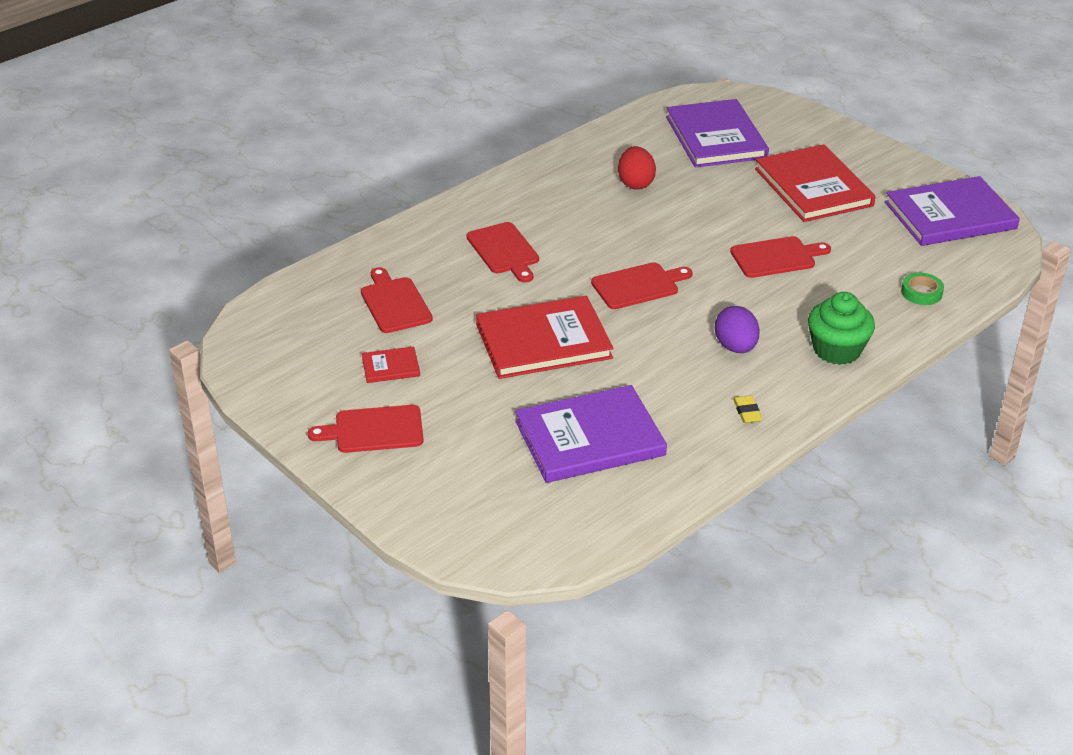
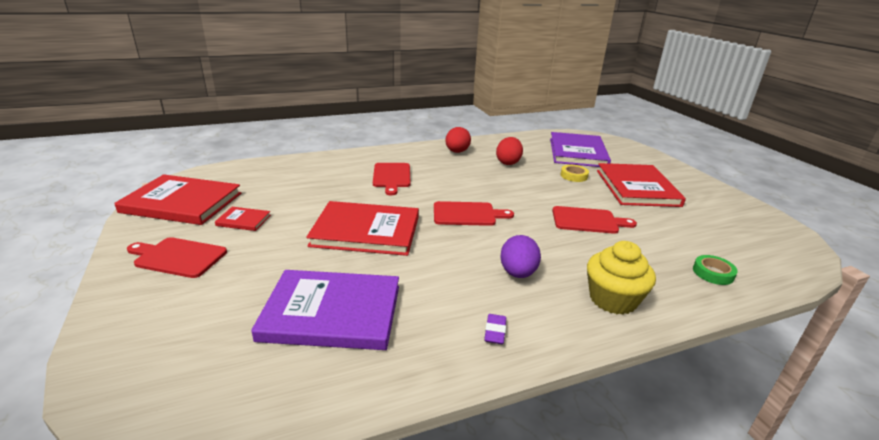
camera: 20 degrees right, 10 degrees down
(286, 364) = (182, 203): none -> red book
(395, 303) = (292, 187): red cutting board -> none
(555, 180) = (457, 152): none -> red egg
(730, 186) = (574, 176): none -> yellow tape
(747, 412) = (495, 331): yellow eraser -> purple eraser
(836, 350) = (613, 299): green cupcake -> yellow cupcake
(950, 215) = (750, 225): purple book -> none

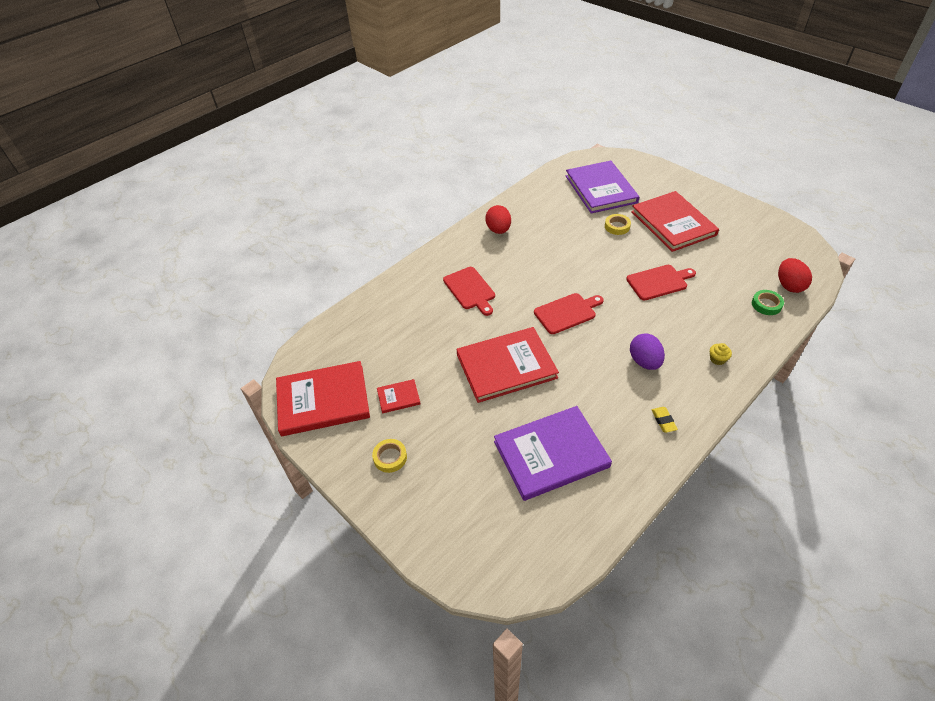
camera: 20 degrees left, 20 degrees up
(178, 257) = (390, 457): red cutting board -> yellow tape
(495, 331) = (663, 421): purple eraser -> yellow eraser
(508, 162) = (553, 229): red egg -> red egg (789, 285)
(613, 299) = (717, 359): yellow cupcake -> yellow cupcake, size x0.44

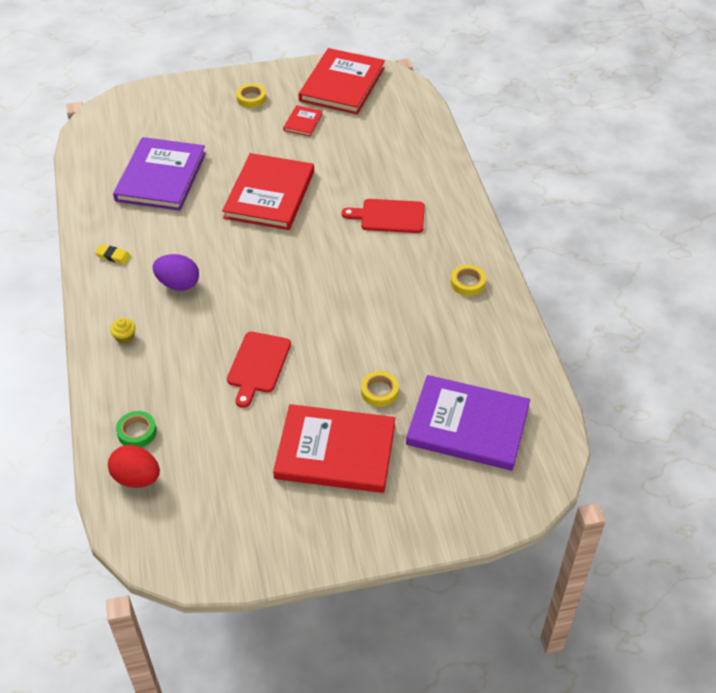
camera: 120 degrees right, 0 degrees up
(498, 230) = (467, 283): red egg -> yellow tape
(567, 313) = (289, 267): red cutting board -> none

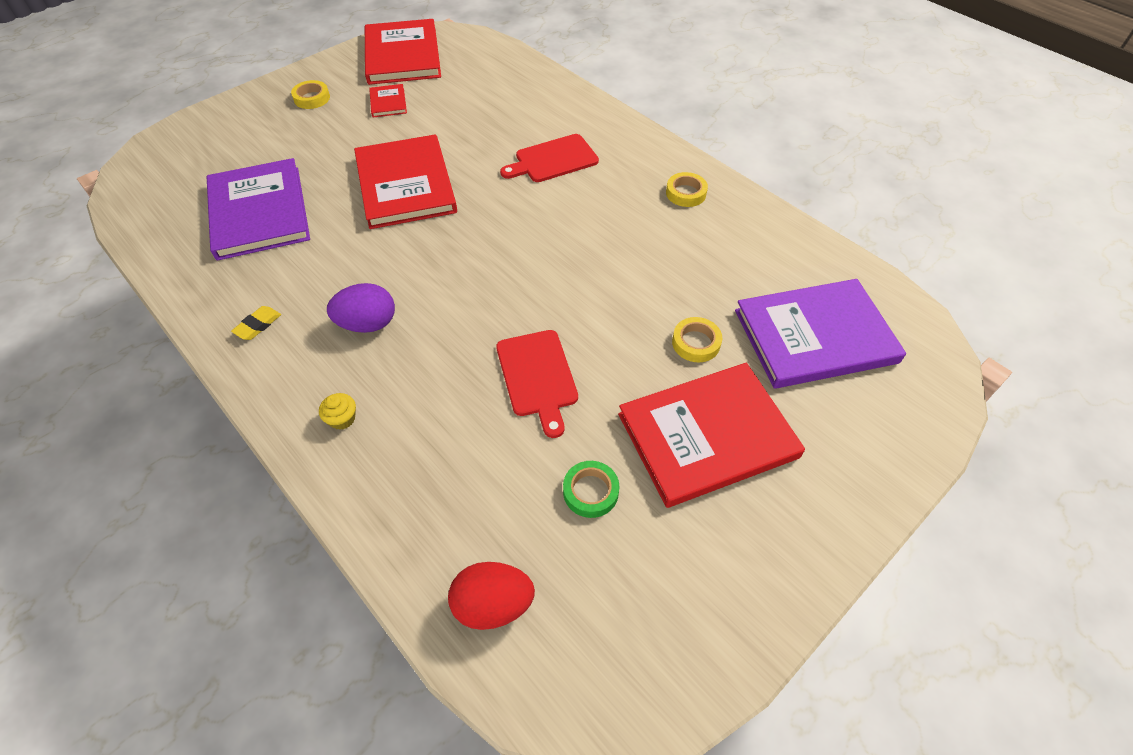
camera: 30 degrees left, 5 degrees up
(113, 256) = (258, 325): yellow eraser -> yellow eraser turned 45 degrees counterclockwise
(137, 432) = (447, 538): green tape -> green tape (590, 491)

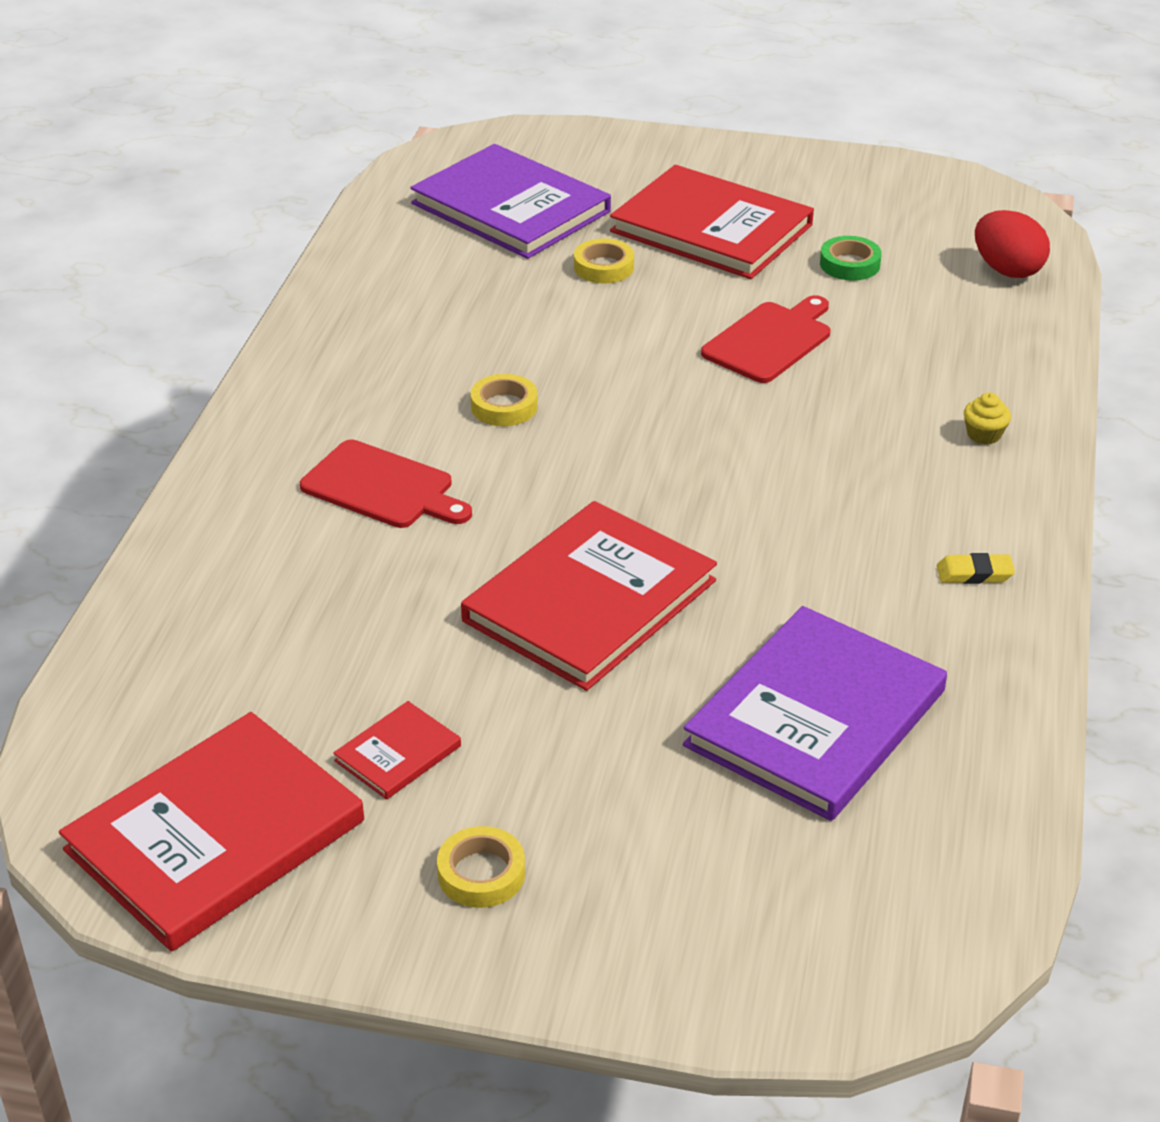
camera: 125 degrees left, 15 degrees down
(368, 324) = (857, 488): purple egg -> none
(686, 193) = (347, 351): yellow tape -> yellow tape (504, 406)

